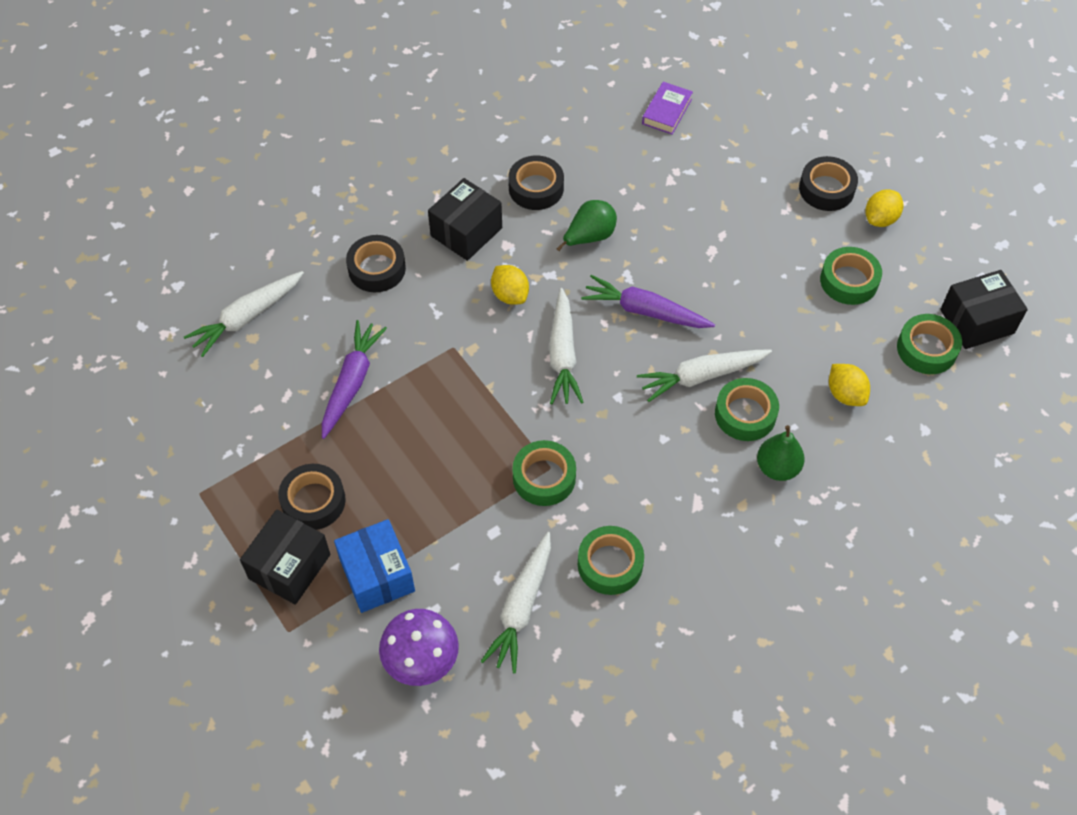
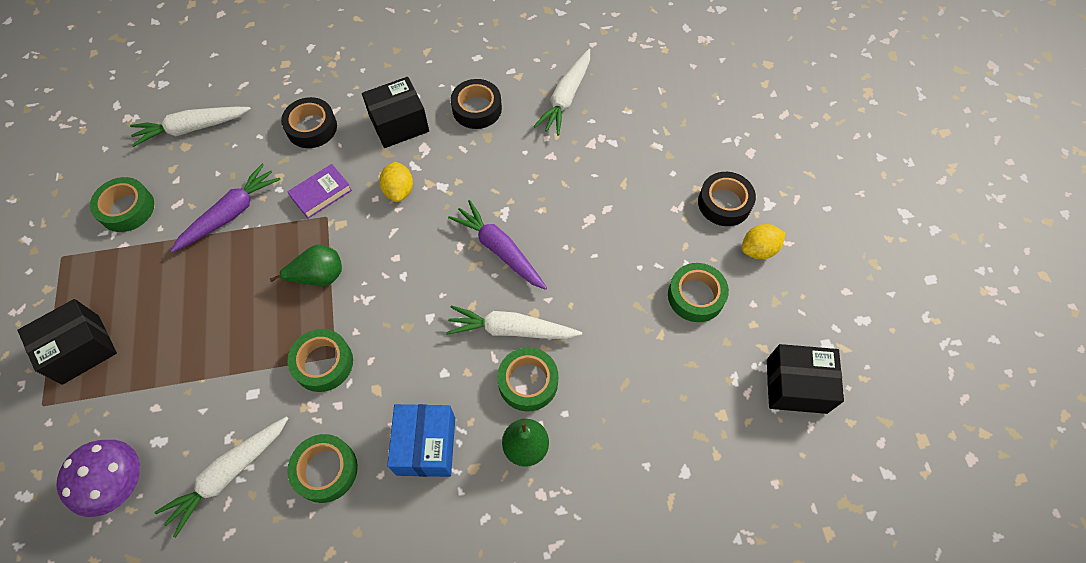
camera: 25 degrees right, 5 degrees up
(313, 501) = (136, 301): black tape -> none
(377, 575) = (138, 389): blue box -> blue box (426, 446)
(563, 355) = (408, 260): white carrot -> white carrot (566, 98)
(589, 237) = (494, 166): green pear -> green pear (318, 276)
(667, 111) = (624, 84): purple book -> purple book (321, 194)
(845, 394) = (629, 403): yellow lemon -> none
(926, 349) = (732, 392): green tape -> green tape (127, 209)

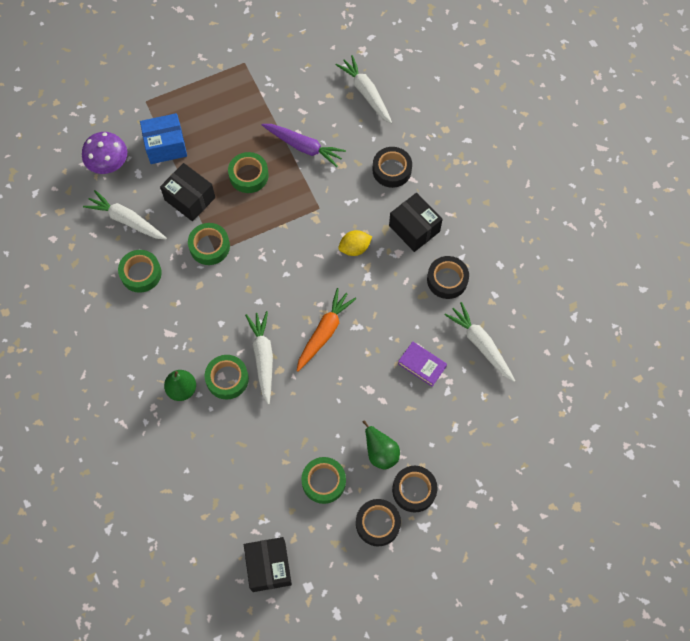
camera: 75 degrees right, 5 degrees up
(81, 349) = (185, 104): black box -> black box (190, 199)
(127, 209) = (289, 83): green tape -> green tape (248, 175)
(318, 276) = (271, 220): green pear -> green pear (380, 452)
(321, 194) = (336, 198): purple book -> purple book (422, 365)
(426, 446) = (169, 327): blue box -> blue box (166, 146)
(499, 250) = (324, 332): purple carrot -> orange carrot
(566, 98) = (480, 344): white carrot -> white carrot turned 45 degrees clockwise
(758, 250) = (378, 523): yellow lemon -> black tape

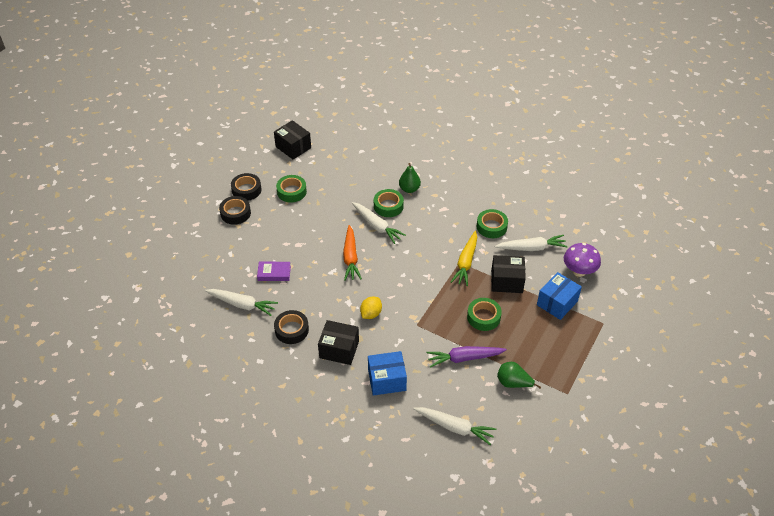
camera: 145 degrees right, 20 degrees down
(209, 246) = (466, 262): green tape -> yellow carrot
(380, 452) = (268, 220): green pear -> green pear (513, 383)
(392, 170) = (387, 380): black tape -> blue box

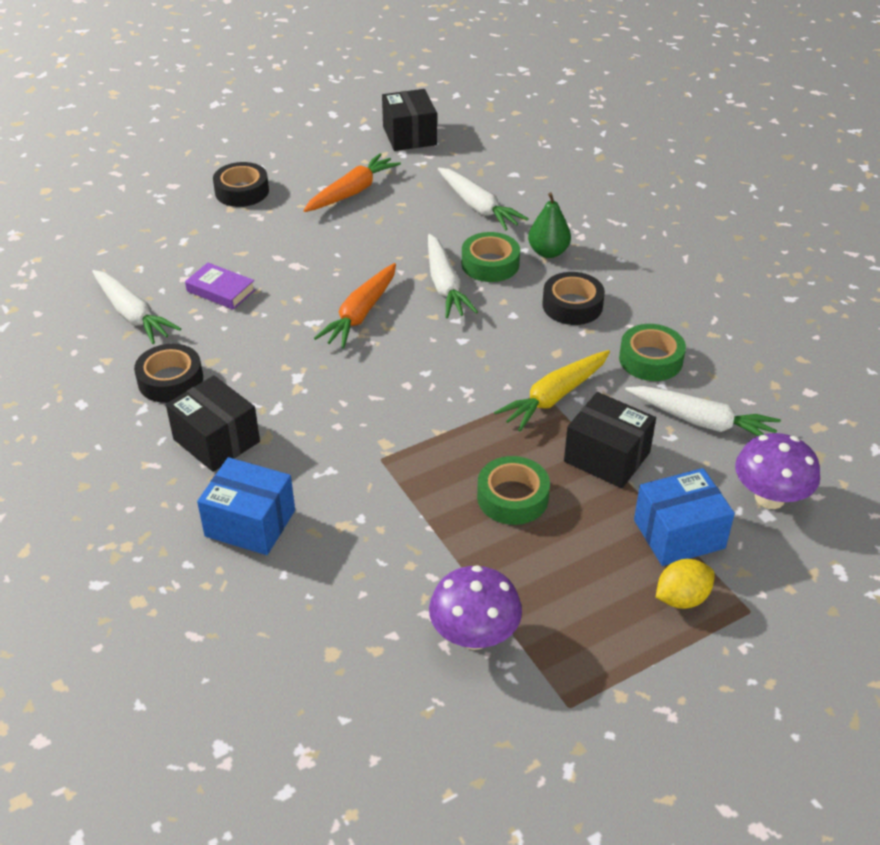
camera: 30 degrees right, 5 degrees down
(246, 190) = (287, 167): black tape -> black tape (572, 305)
(291, 192) = (352, 192): green tape -> orange carrot
(371, 314) = (317, 409): yellow lemon -> yellow lemon (681, 598)
(455, 427) = (297, 660): white carrot -> white carrot (478, 207)
(464, 358) = (417, 550): purple carrot -> none
(513, 383) = (474, 635): green pear -> purple mushroom

